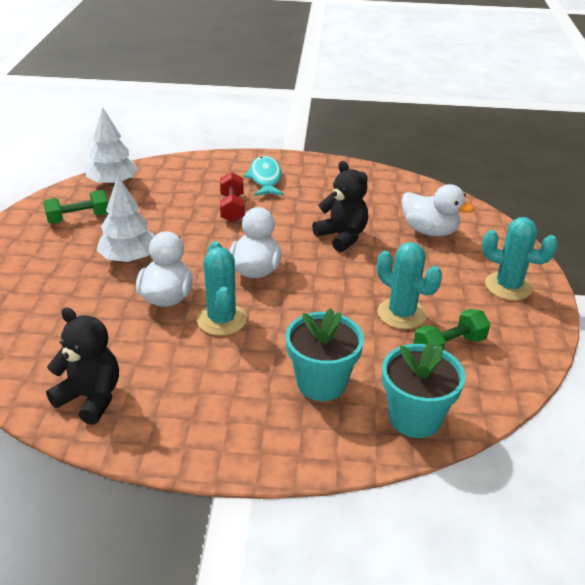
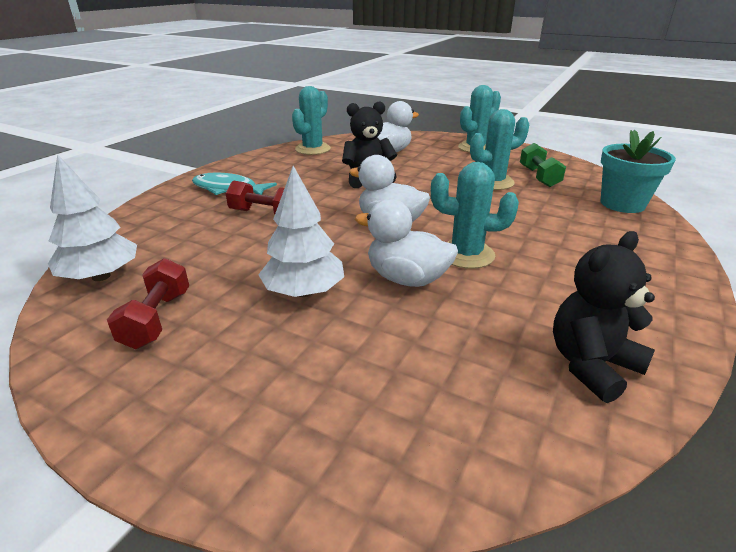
camera: 65 degrees left, 5 degrees down
(78, 218) = (157, 319): green dumbbell -> red dumbbell
(321, 383) = (577, 227): turquoise flower pot -> none
(394, 187) = (312, 149): none -> turquoise cactus

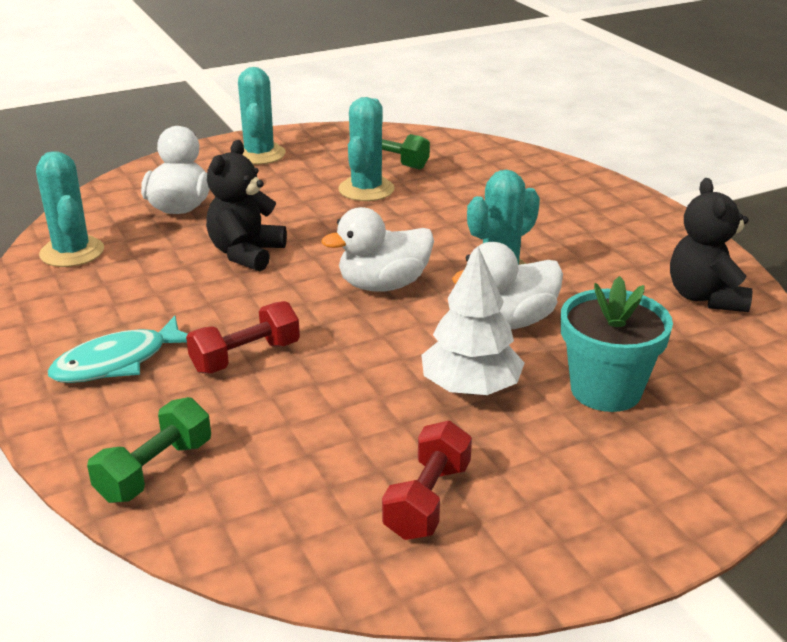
camera: 55 degrees left, 0 degrees up
(101, 276) = (269, 529): white tree -> none
(140, 229) = (155, 470): none -> green dumbbell
(157, 319) = (427, 500): red dumbbell -> red dumbbell turned 75 degrees clockwise
(622, 204) = (499, 158): turquoise flower pot -> turquoise flower pot (605, 390)

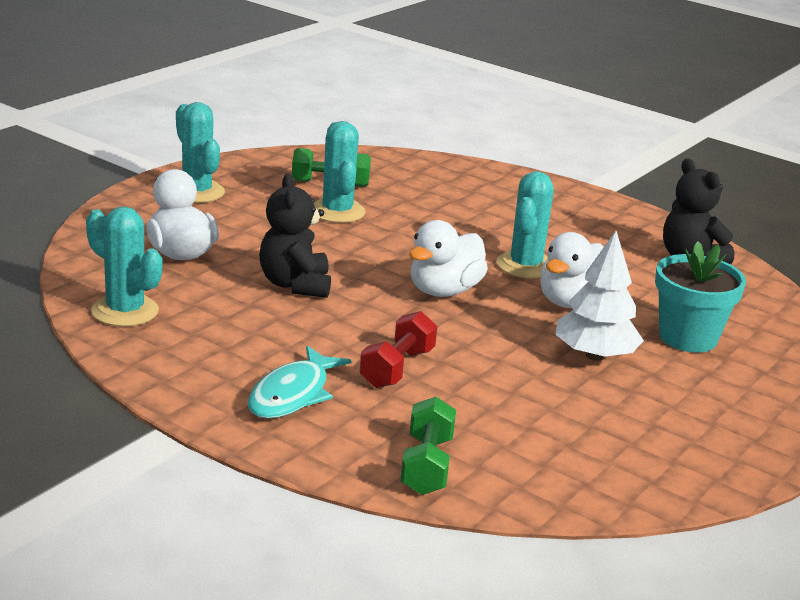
camera: 30 degrees left, 5 degrees down
(427, 500) = (646, 437): red dumbbell -> none

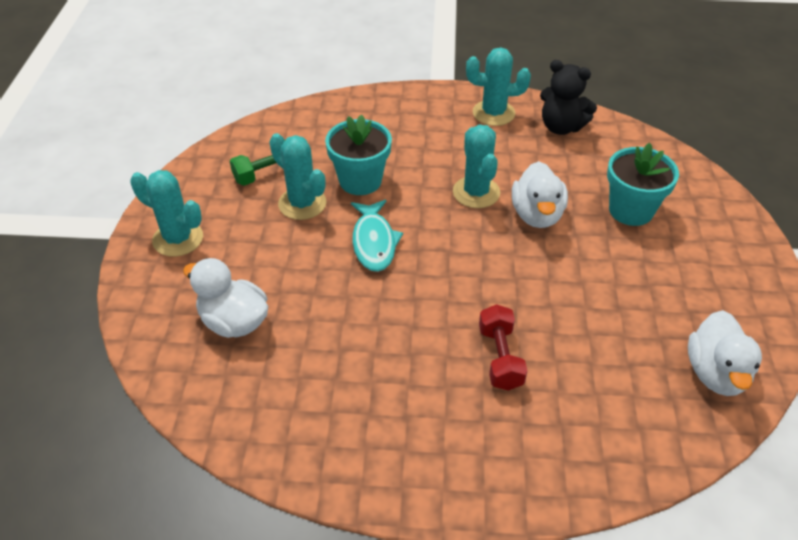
camera: 30 degrees left, 20 degrees up
(125, 311) = (257, 420): turquoise cactus -> turquoise cactus (493, 113)
(292, 394) = (462, 435): turquoise fish -> turquoise fish (374, 242)
(295, 285) = (350, 307): black teddy bear -> none
(414, 218) = (360, 181): none -> turquoise flower pot
(426, 465) = (611, 451): green dumbbell -> none
(444, 291) = (452, 252): white duck -> white duck (716, 373)
(595, 355) = (599, 263): white tree -> none

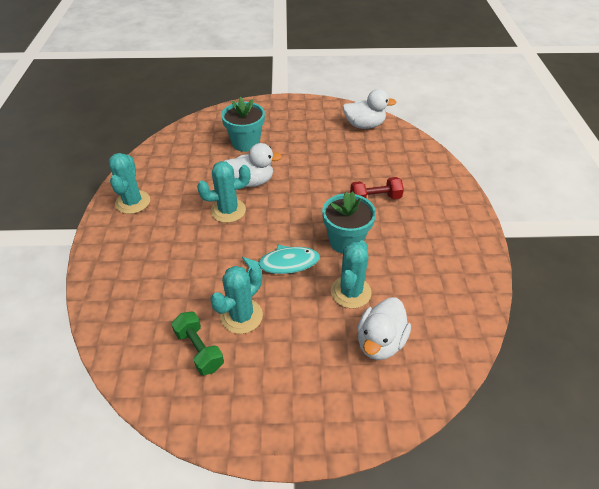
camera: 95 degrees left, 0 degrees up
(178, 239) = (292, 409): turquoise cactus -> turquoise cactus (350, 292)
(360, 181) = (212, 279): turquoise flower pot -> turquoise flower pot (345, 241)
(561, 127) = (156, 168): black teddy bear -> none

